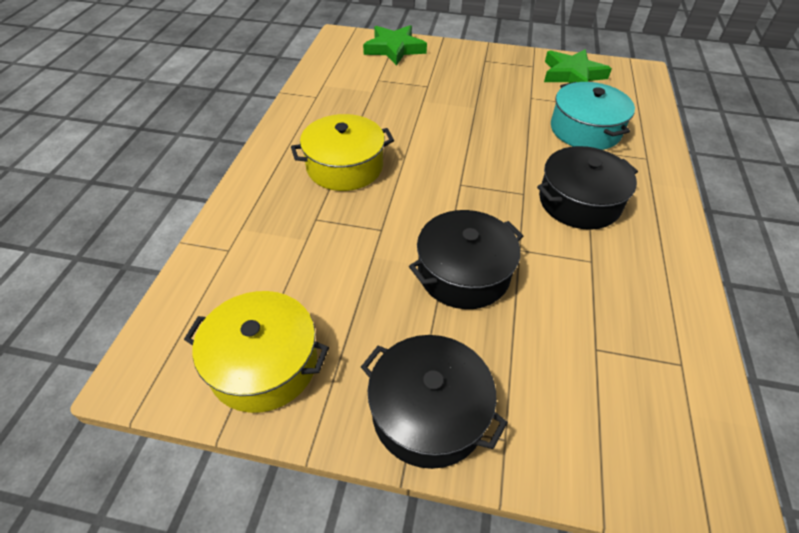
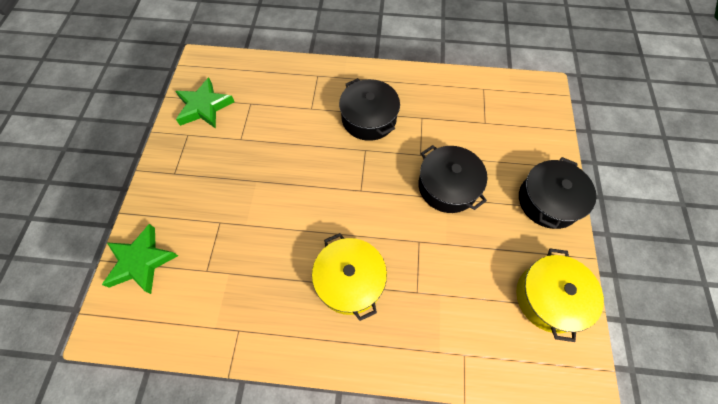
camera: 95 degrees left, 15 degrees up
(585, 130) = (285, 106): turquoise pot -> none

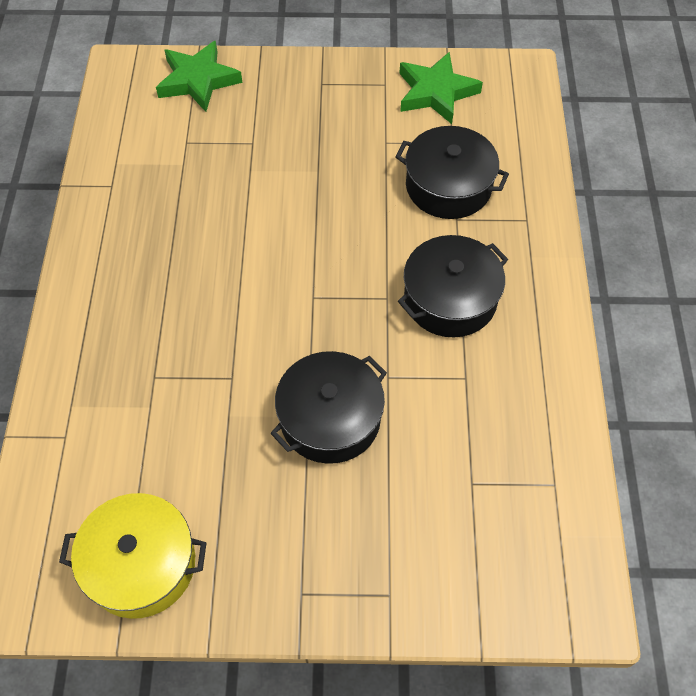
camera: 85 degrees right, 5 degrees down
(350, 281) = (172, 294): yellow pot -> none
(548, 201) = (314, 582): black pot -> black pot (448, 186)

